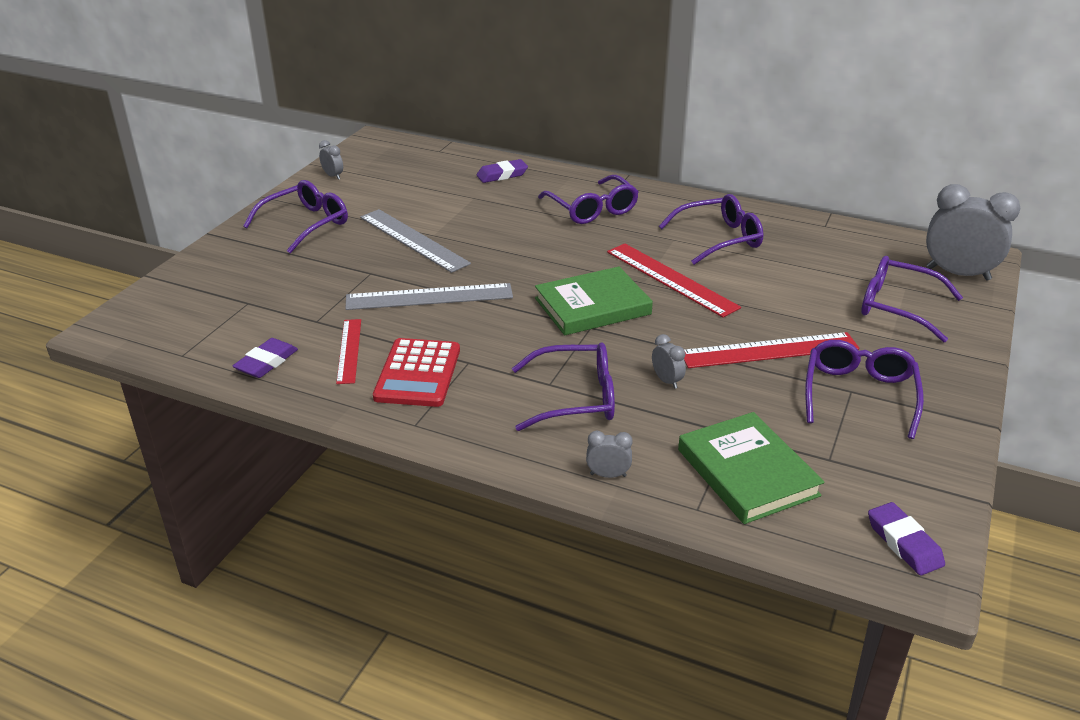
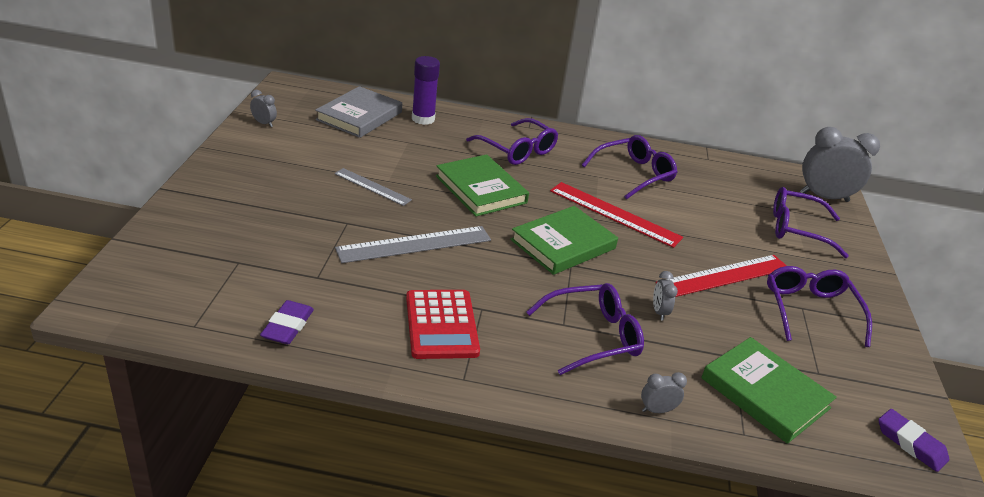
camera: 20 degrees left, 0 degrees up
(306, 224) = (260, 174): purple glasses -> none
(349, 350) = (365, 306): red ruler -> none
(413, 240) = (372, 186): grey ruler -> grey ruler, size x0.62
(434, 171) = (359, 116): none -> grey book
(502, 175) = (423, 119): purple eraser -> purple glue stick
(529, 247) = (481, 189): none -> green book
(667, 381) = (659, 312): grey clock -> grey clock turned 135 degrees counterclockwise

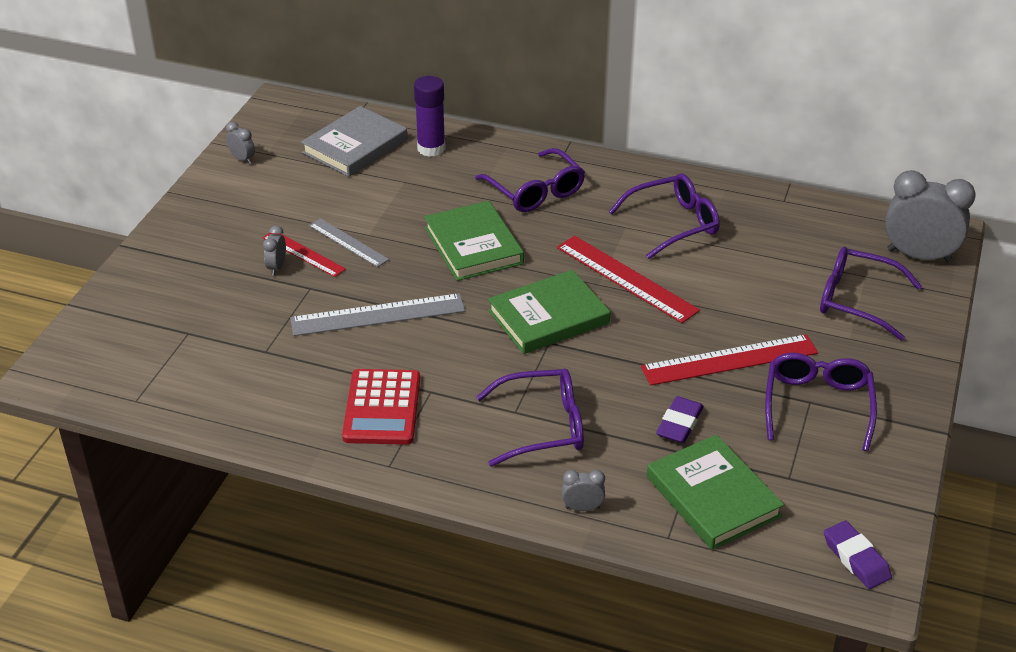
camera: 15 degrees right, 5 degrees up
(288, 326) = (225, 404): purple eraser -> purple eraser (679, 424)
(334, 195) = (303, 253): none -> red ruler
(659, 312) = (630, 401): grey clock -> grey clock (277, 267)

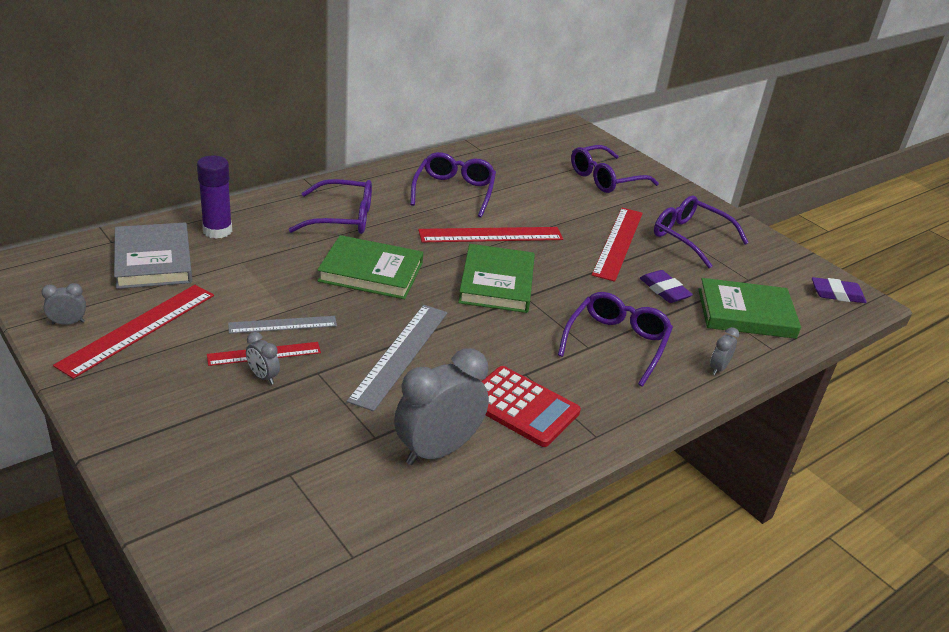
camera: 60 degrees left, 5 degrees down
(269, 188) = (138, 329): none -> red ruler
(919, 256) = (586, 143): grey clock -> grey clock (437, 450)

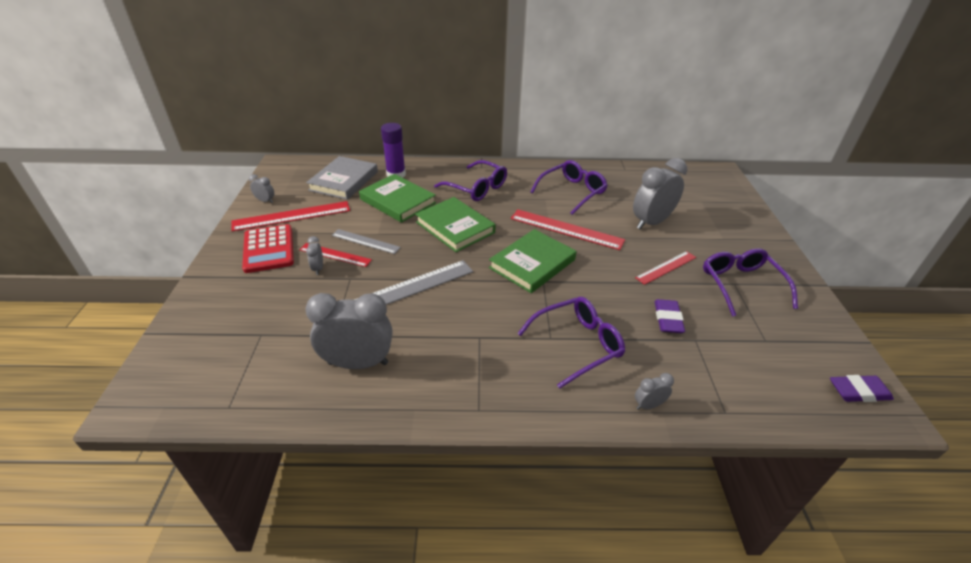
camera: 40 degrees right, 5 degrees up
(521, 407) = (448, 360): red calculator -> red calculator (269, 249)
(562, 201) = (651, 222): none -> grey clock
(605, 179) = (708, 216): purple glasses -> none
(618, 243) = (666, 267): red ruler -> red ruler, size x0.62
(746, 313) = (730, 369): green book -> green book (397, 201)
(837, 294) = (858, 391): purple eraser -> purple eraser turned 45 degrees counterclockwise

